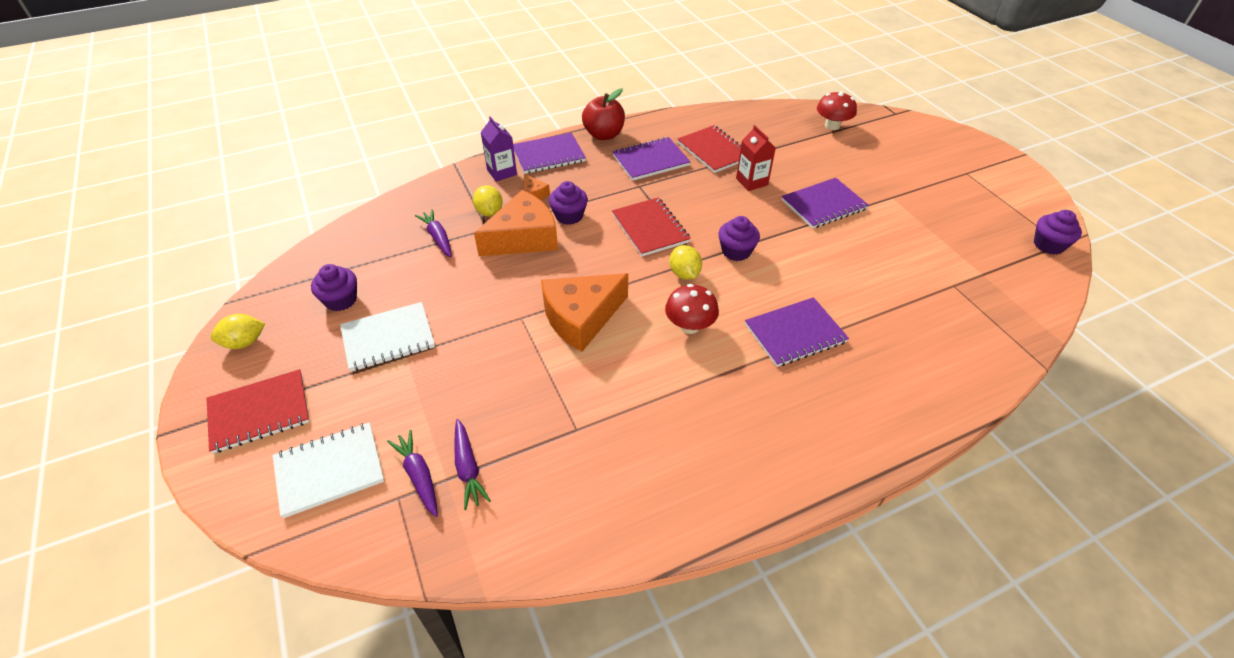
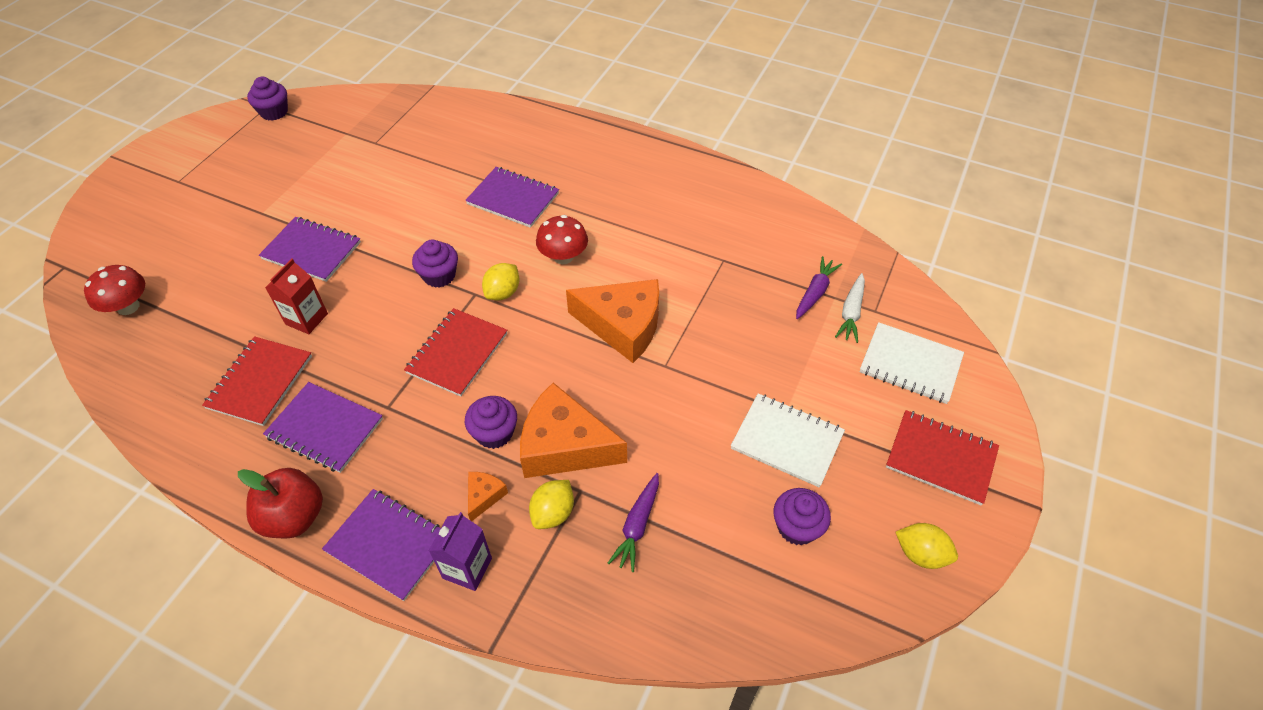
camera: 130 degrees left, 5 degrees up
(419, 476) = (851, 313): purple carrot -> white carrot

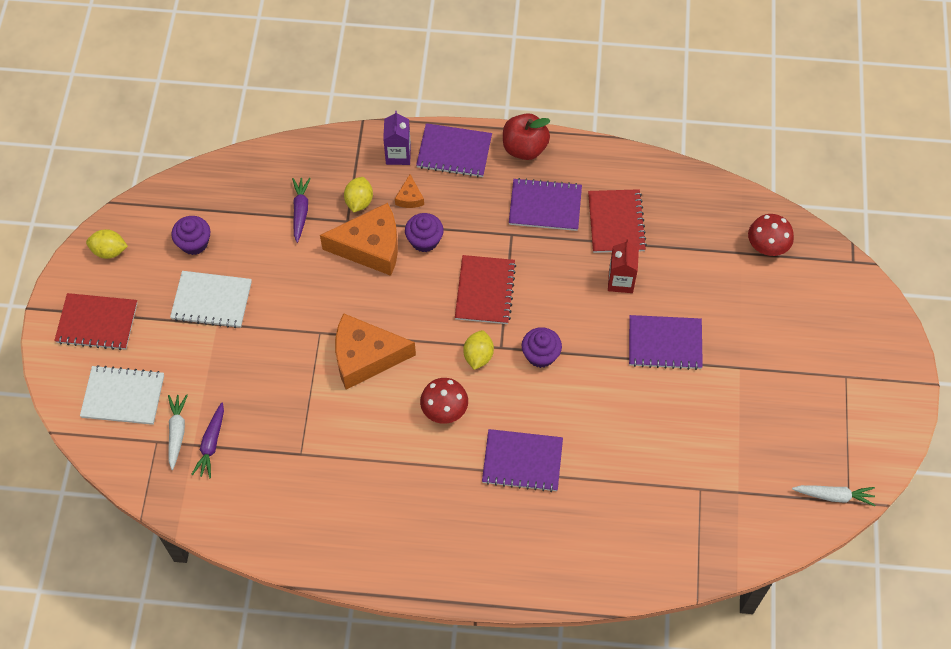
camera: 160 degrees right, 10 degrees up
(274, 112) = (834, 496): purple cupcake -> white carrot

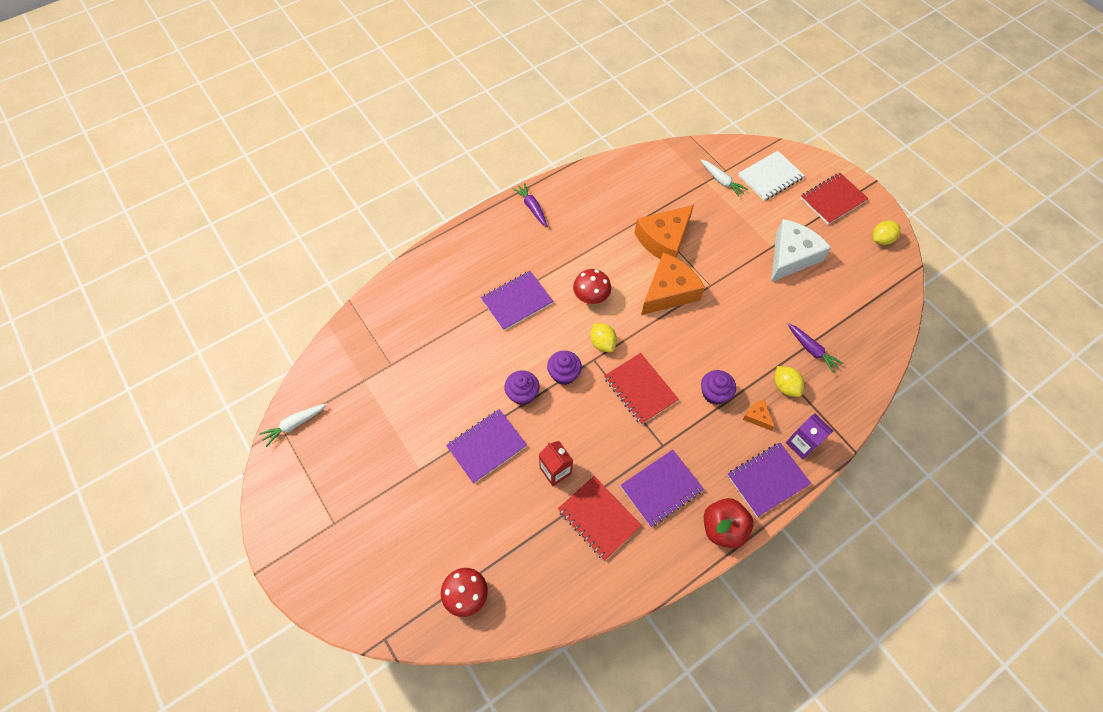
camera: 140 degrees right, 0 degrees up
(194, 243) = (844, 280): purple cupcake -> purple cupcake (522, 394)
(211, 444) = (697, 188): purple carrot -> purple carrot (532, 208)
(212, 300) = (791, 256): white notebook -> white cheese
(370, 247) = (742, 361): orange cheese -> orange cheese (664, 240)

